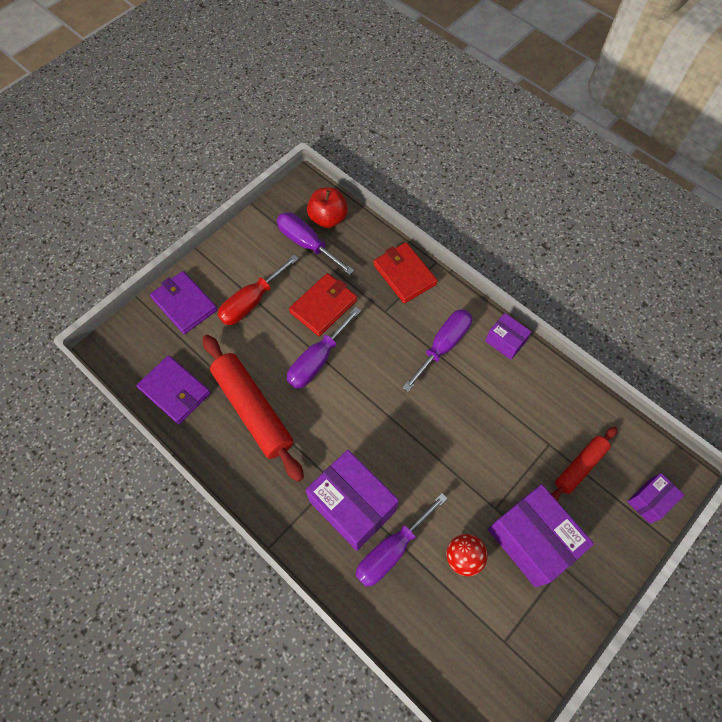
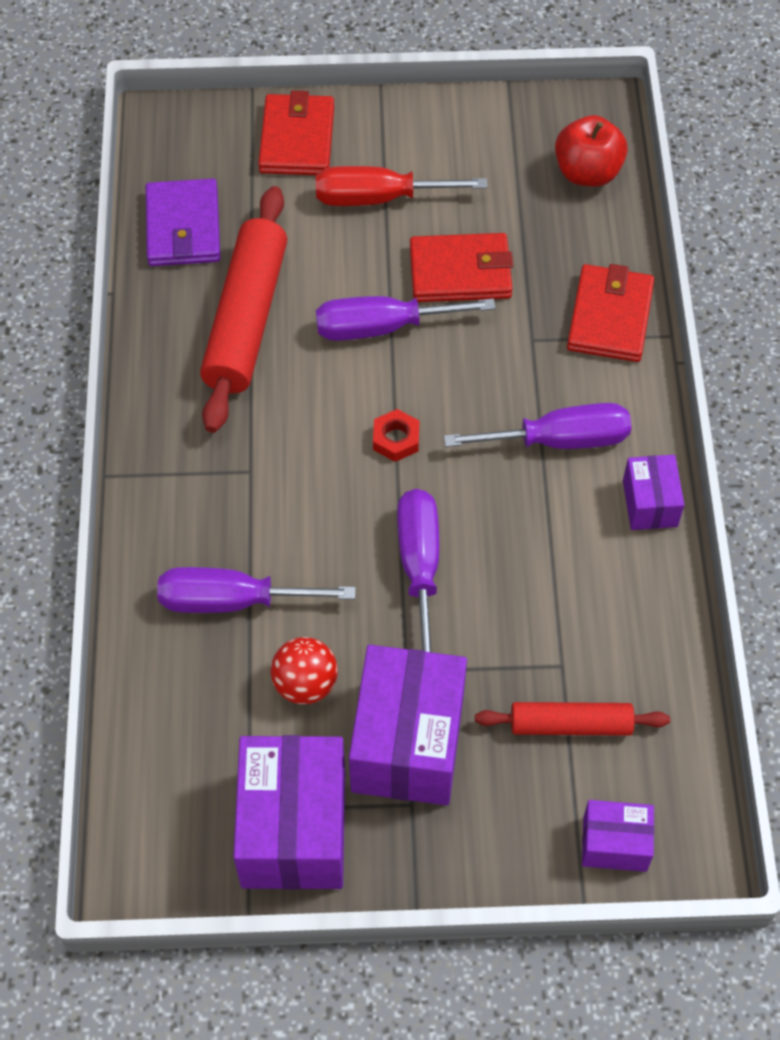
camera: 45 degrees right, 5 degrees down
(184, 304) = (297, 139): purple wallet -> red wallet
(307, 244) = (524, 183): purple screwdriver -> purple screwdriver (419, 567)
(352, 506) = (242, 516): purple box -> purple box (294, 829)
(378, 406) = (396, 439): none -> red nut

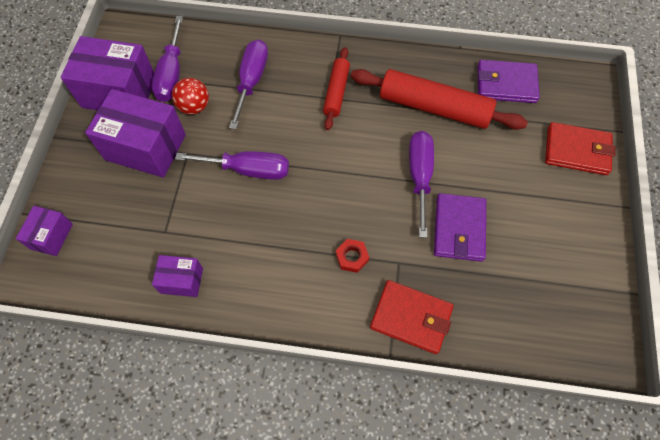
camera: 100 degrees right, 5 degrees up
(378, 198) = (525, 190): red screwdriver -> none
(396, 439) = (336, 171): red nut -> red nut (352, 257)
(460, 272) = (459, 229): red wallet -> purple wallet
(559, 440) = (317, 263): purple screwdriver -> purple screwdriver (172, 74)
(570, 725) = (127, 228): red rolling pin -> red rolling pin (336, 92)
(587, 172) = (545, 332): red apple -> none
(650, 503) = (258, 308): purple box -> purple box (181, 280)

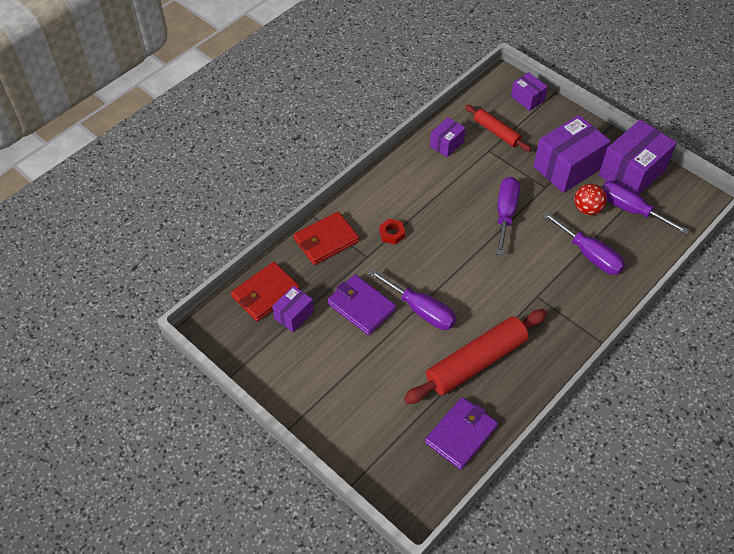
camera: 125 degrees right, 10 degrees down
(248, 170) = (505, 213): purple screwdriver -> purple screwdriver turned 150 degrees clockwise
(336, 92) = (539, 304): red rolling pin -> red rolling pin (496, 132)
(521, 283) = (294, 315): none -> purple box
(576, 151) = (358, 436): red wallet -> red wallet (266, 293)

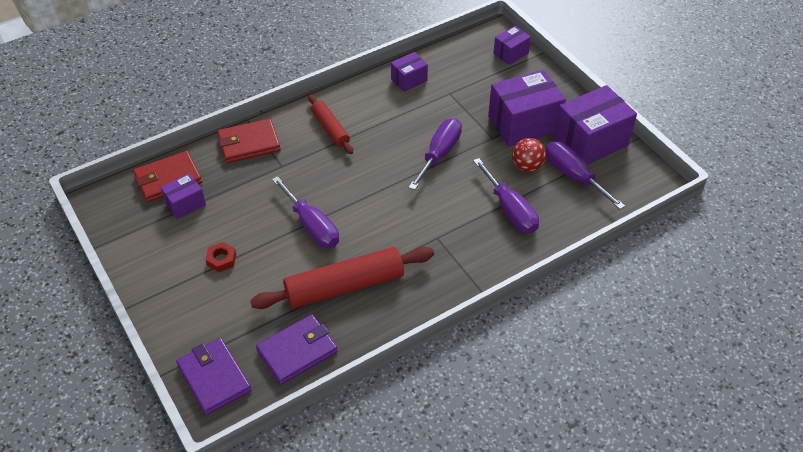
camera: 15 degrees right, 5 degrees down
(361, 307) = (254, 210): purple wallet -> purple wallet (214, 378)
(392, 234) = (316, 150): red nut -> red nut (221, 259)
(496, 132) = (464, 78): red rolling pin -> red rolling pin (330, 129)
(527, 98) = (511, 53): purple box -> purple box turned 75 degrees clockwise

